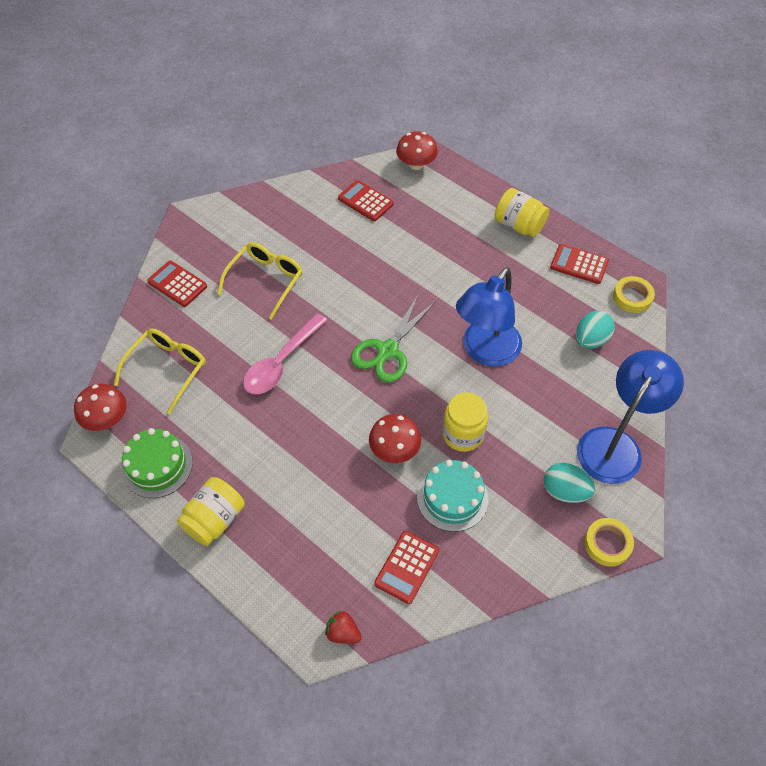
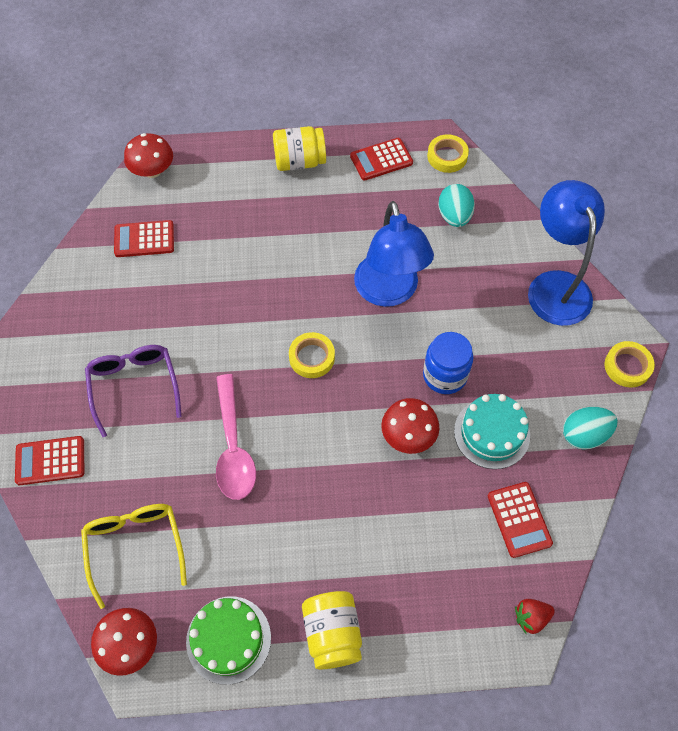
camera: 45 degrees left, 5 degrees up
(265, 281) = (134, 386): yellow glasses -> purple glasses
(388, 350) = (312, 357): green scissors -> yellow tape
(463, 434) = (445, 375): yellow jar -> blue jar
(564, 491) = (560, 353): turquoise egg -> turquoise egg (584, 435)

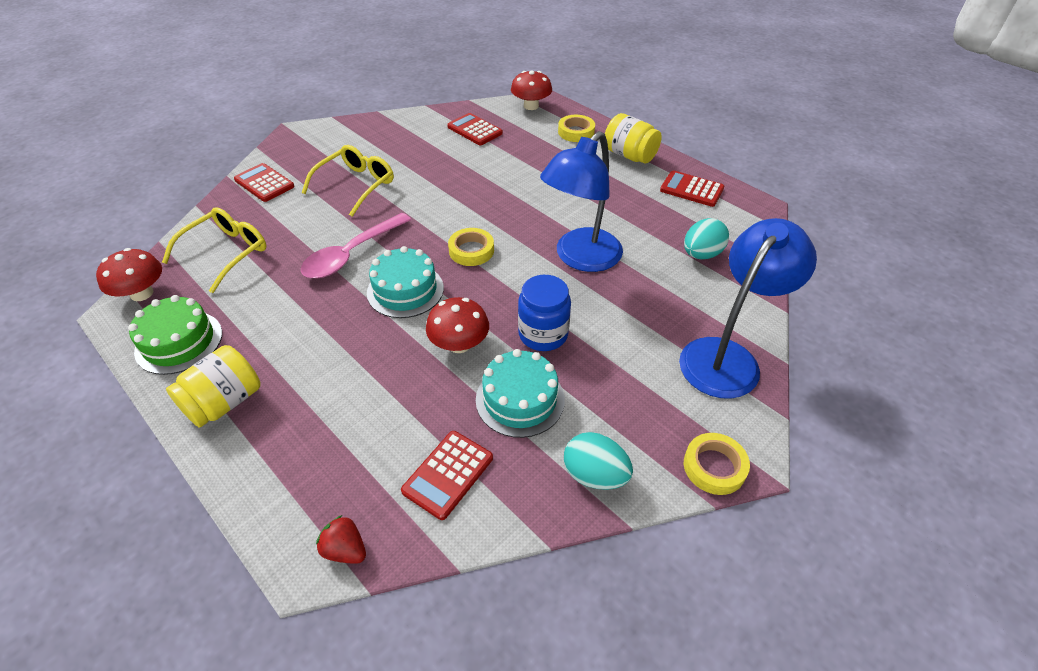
camera: 50 degrees right, 15 degrees down
(134, 386) = (356, 185): purple glasses -> yellow glasses
(316, 434) = (405, 290): none -> turquoise cake
(447, 156) = (749, 220): yellow tape -> yellow tape (576, 132)

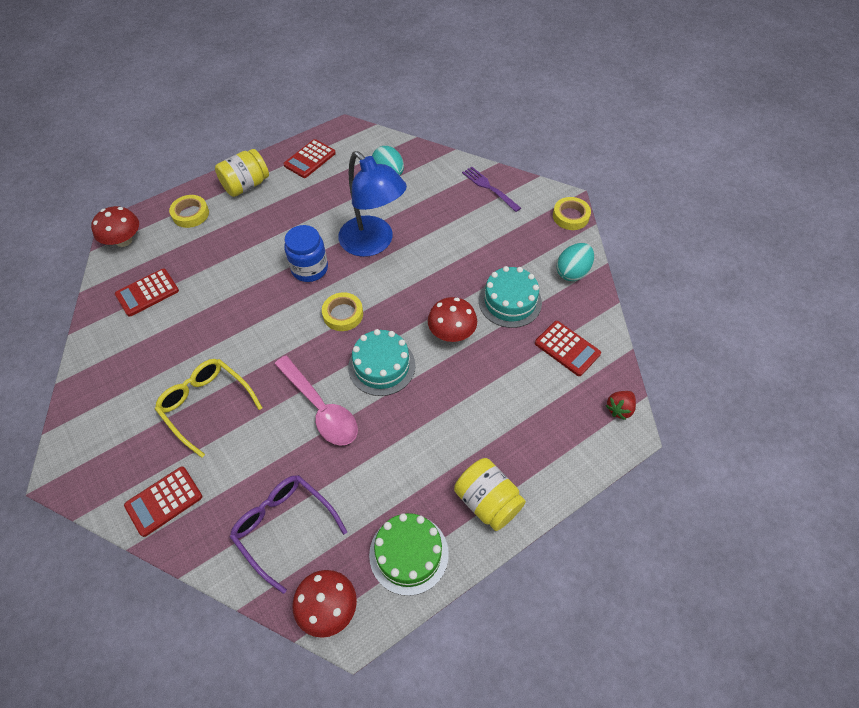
camera: 80 degrees left, 10 degrees up
(226, 253) = (284, 527): yellow glasses -> purple glasses
(543, 334) = (451, 279): blue jar -> blue jar (309, 269)
(727, 357) = (489, 188): blue lamp -> purple fork

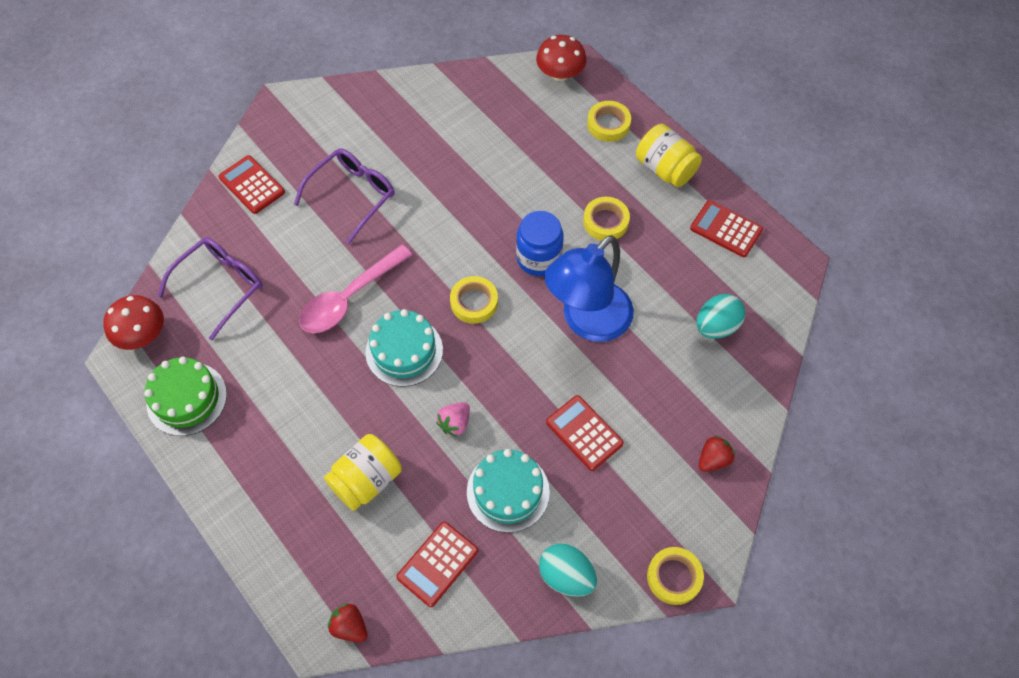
camera: 85 degrees right, 5 degrees up
(147, 293) = (489, 113): red calculator -> red calculator (584, 433)
(206, 405) = (352, 196): yellow glasses -> purple glasses
(285, 224) = (605, 222): none -> yellow tape
(451, 332) = (455, 423): red mushroom -> pink strawberry
(487, 501) = (237, 472): yellow jar -> yellow jar (366, 480)
(489, 188) = (713, 459): purple fork -> red strawberry

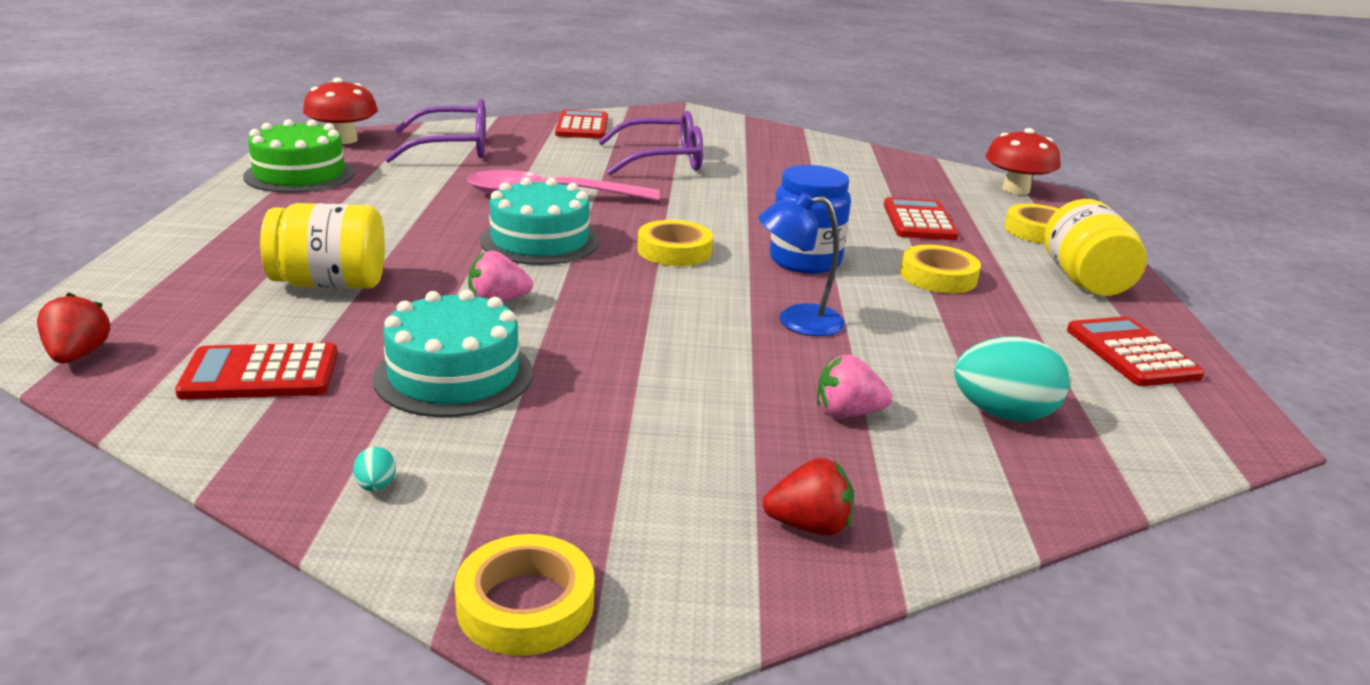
camera: 40 degrees right, 35 degrees down
(566, 576) = (376, 486): turquoise egg -> turquoise egg, size x0.41
(584, 433) = (641, 390): red calculator -> red calculator (919, 221)
(587, 322) = (797, 321): blue lamp -> blue lamp, size x0.53
(666, 377) = (847, 413): none -> pink strawberry

